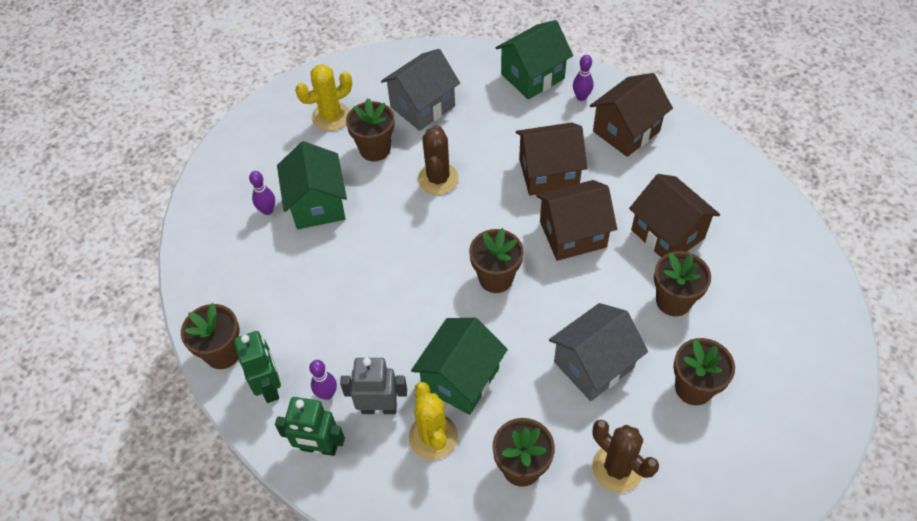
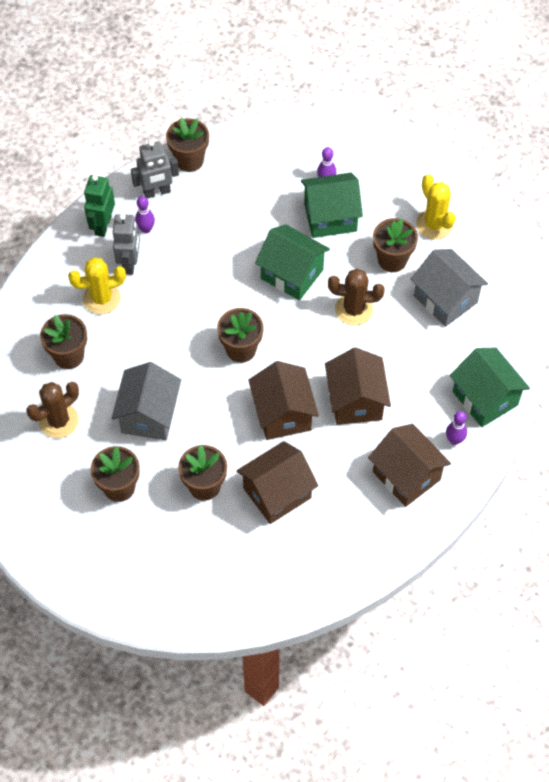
camera: 90 degrees right, 5 degrees up
(270, 386) = (157, 192): green robot -> grey robot
(460, 378) = (148, 319): green house -> green house (292, 274)
(593, 365) = (149, 415): grey house -> grey house turned 45 degrees clockwise

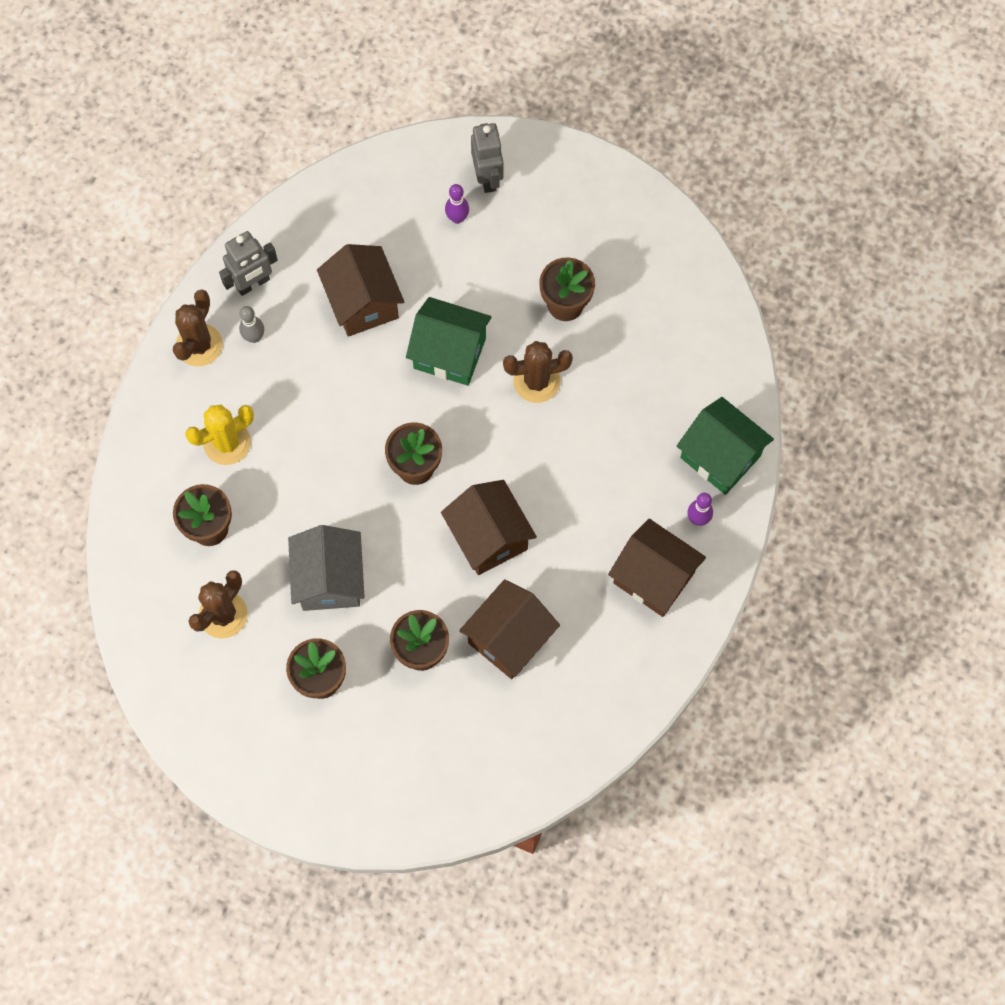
camera: 15 degrees left, 10 degrees up
(103, 225) = (199, 345): green robot -> brown cactus
(130, 263) = (248, 387): grey robot -> grey robot (488, 177)
(146, 229) = (254, 337): purple bowling pin -> grey bowling pin
(189, 160) = (281, 230): brown flower pot -> none
(330, 217) = (475, 265): green house -> none
(355, 401) = (570, 499): brown house -> brown house (363, 303)
(434, 224) = (604, 244): yellow cactus -> none
(445, 299) = (642, 340): grey house -> none

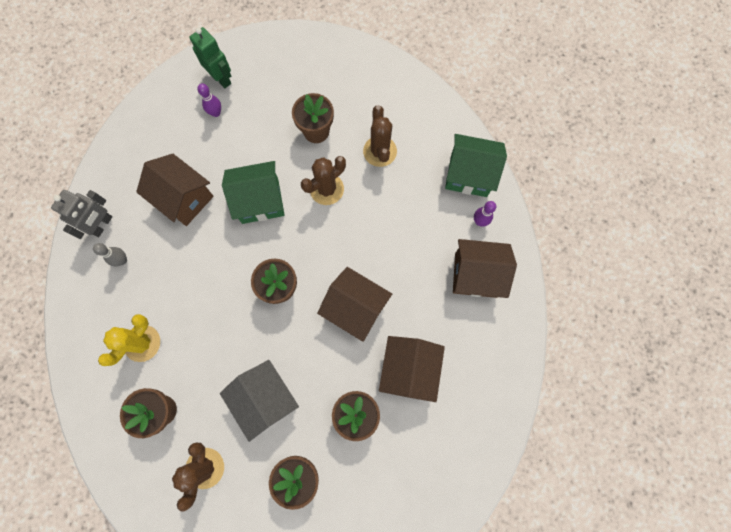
camera: 30 degrees left, 5 degrees up
(199, 345) = (86, 286): brown cactus -> brown cactus (380, 151)
(488, 177) = (221, 78): grey robot -> green robot

